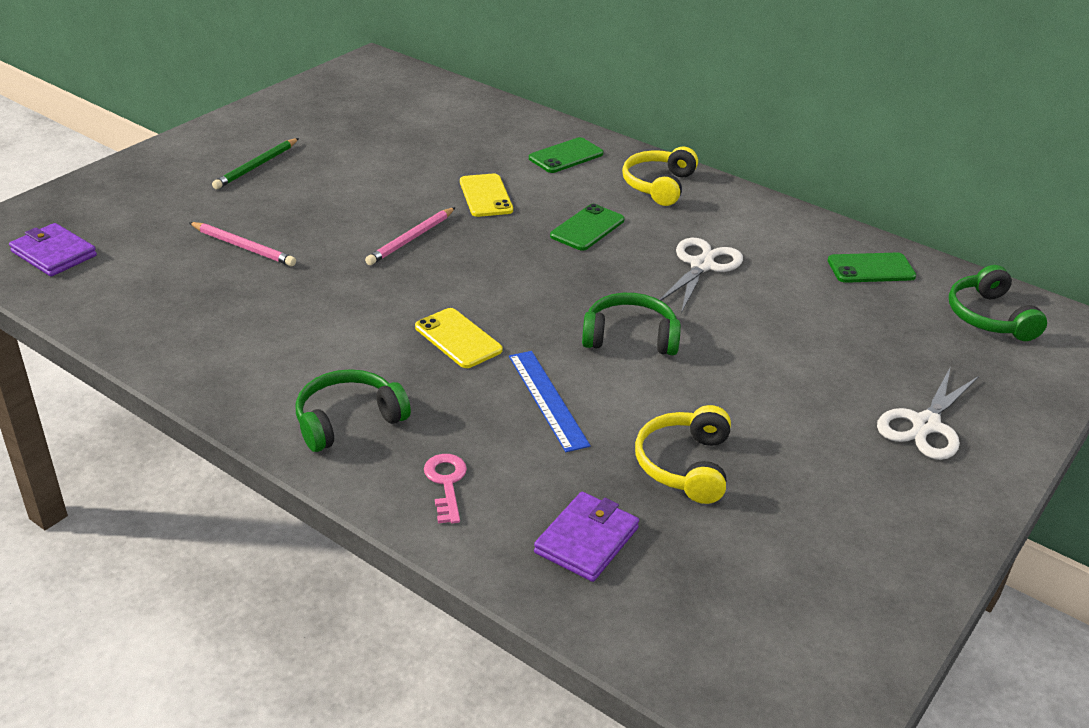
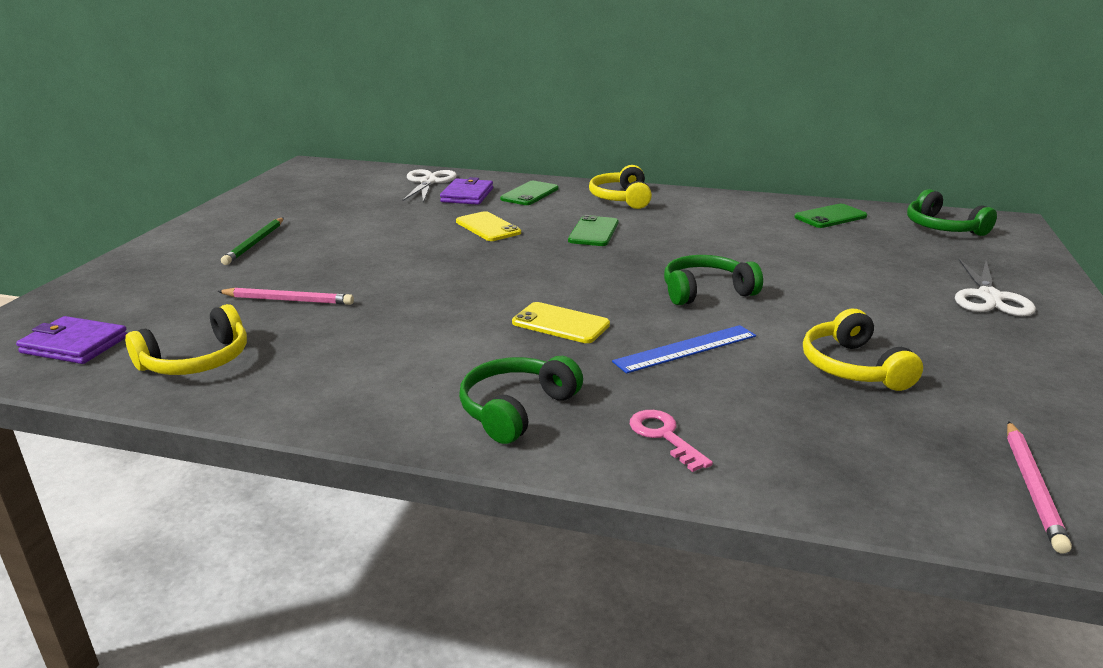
camera: 20 degrees left, 10 degrees down
(134, 297) = (197, 361): none -> yellow headphones
(411, 239) = (449, 265): pink pencil -> pink pencil (1032, 487)
(547, 399) = (686, 349): blue ruler -> blue ruler turned 75 degrees counterclockwise
(586, 540) = (841, 446): purple wallet -> purple wallet (467, 195)
(702, 265) = (709, 237): white scissors -> white scissors (428, 182)

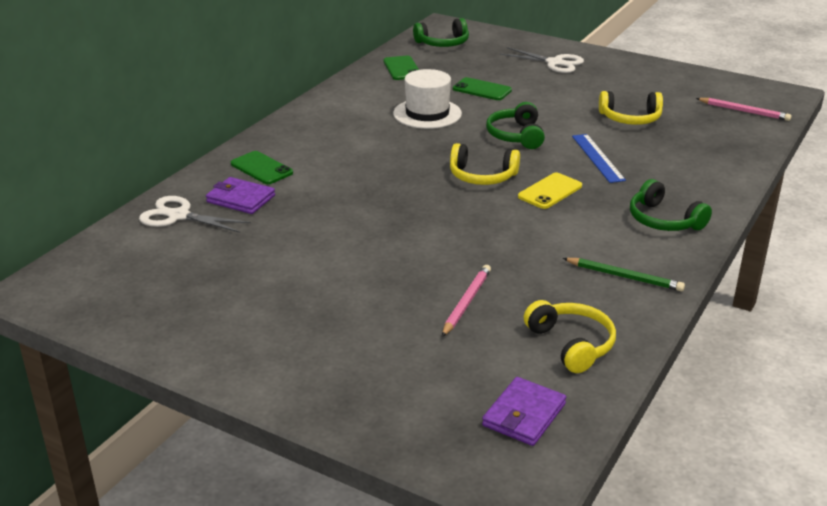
camera: 75 degrees left, 5 degrees up
(255, 243) = (309, 324): green pencil -> green pencil (624, 277)
(488, 227) = (341, 197): yellow phone -> none
(593, 232) = (380, 154): green phone -> green phone (482, 90)
(621, 198) = (306, 131): yellow headphones -> yellow headphones (482, 176)
(664, 436) = (697, 182): pink key -> none
(718, 241) = (427, 113): none -> white hat

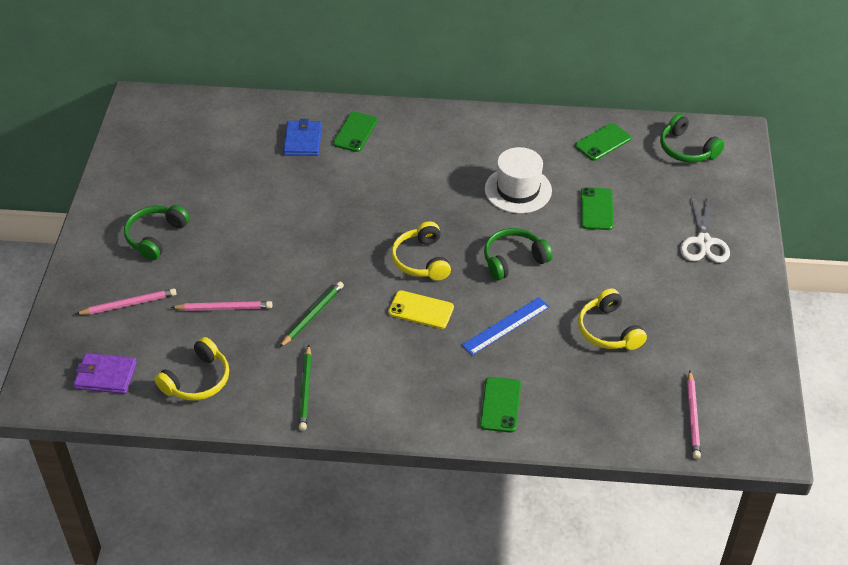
camera: 65 degrees right, 15 degrees up
(178, 216) = (261, 121): white scissors -> none
(241, 199) = (303, 140): purple wallet -> blue wallet
(408, 371) = (129, 304): none -> pink pencil
(517, 250) = (312, 315): none -> green pencil
(663, 220) = (413, 396): green headphones -> green headphones (155, 237)
(695, 182) = (500, 405): none -> green phone

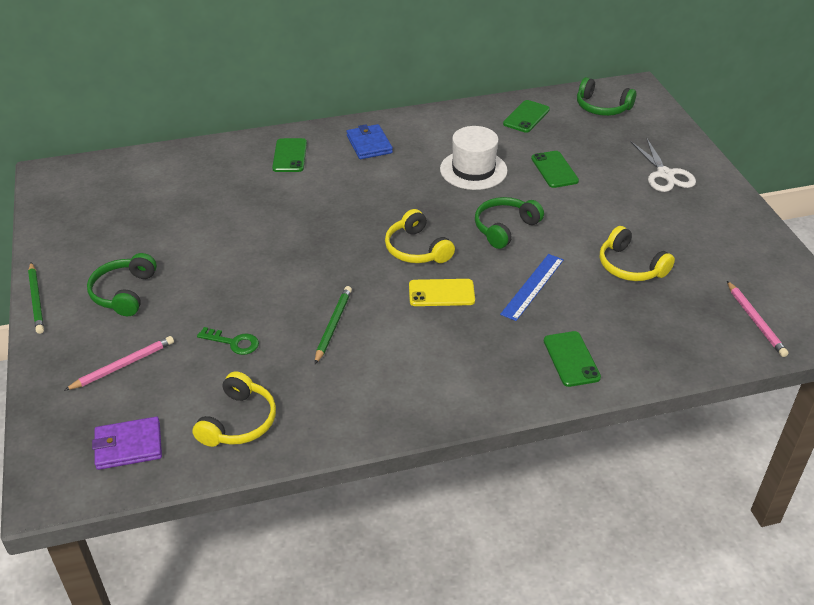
camera: 20 degrees left, 5 degrees down
(224, 308) = (233, 342): pink pencil -> green key
(303, 140) = (240, 173): blue wallet -> blue wallet (369, 144)
(305, 390) = (364, 399): green pencil -> green pencil (36, 300)

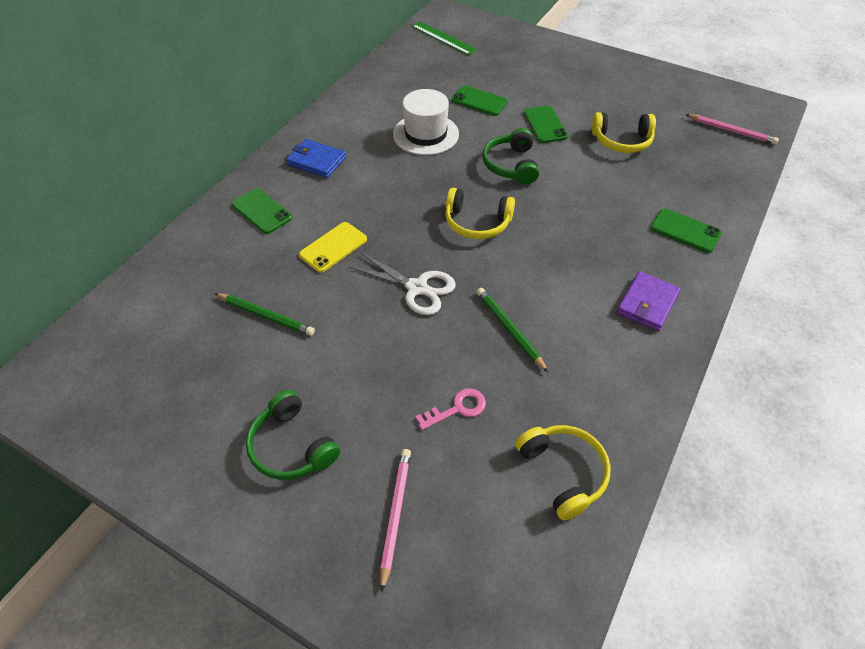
camera: 45 degrees left, 10 degrees up
(36, 300) = (208, 529): green pencil -> green pencil (266, 316)
(128, 446) = (513, 583): purple wallet -> purple wallet (647, 303)
(233, 342) = (457, 408): green key -> pink key
(441, 293) = (543, 244): yellow phone -> yellow phone (333, 247)
(526, 117) = (403, 72): green phone -> green phone (545, 125)
(533, 286) = (590, 196): blue ruler -> none
(602, 107) = (443, 38): green headphones -> green ruler
(665, 175) = (549, 64): white scissors -> white scissors (417, 288)

